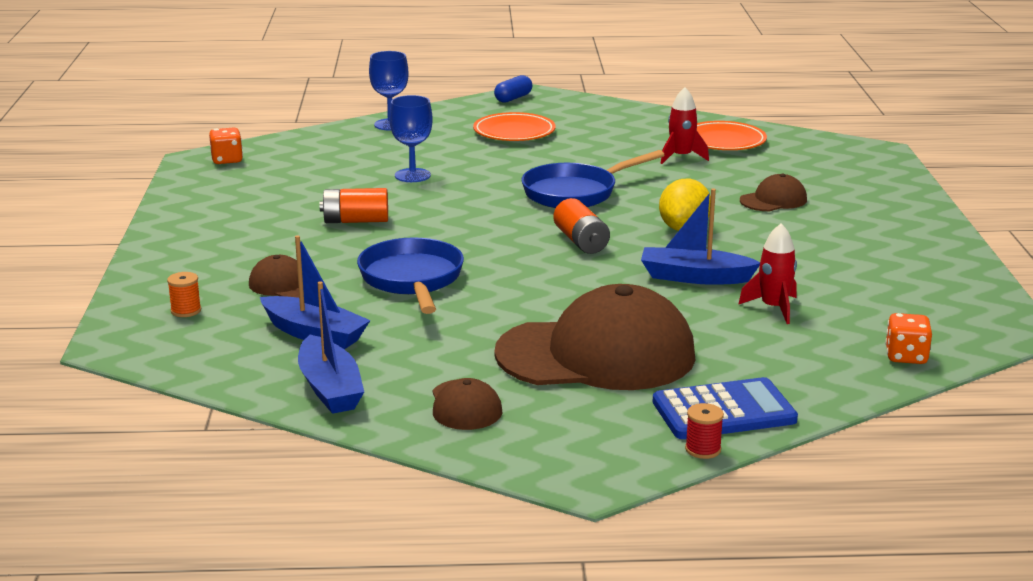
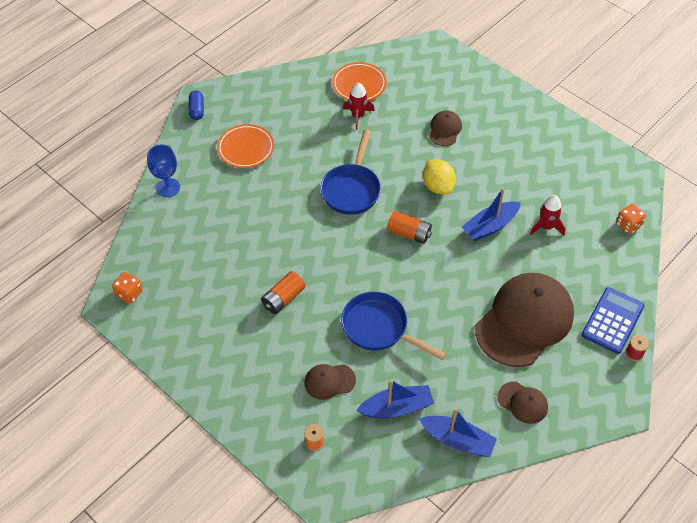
camera: 45 degrees left, 30 degrees up
(412, 175) = (252, 233): blue goblet -> none

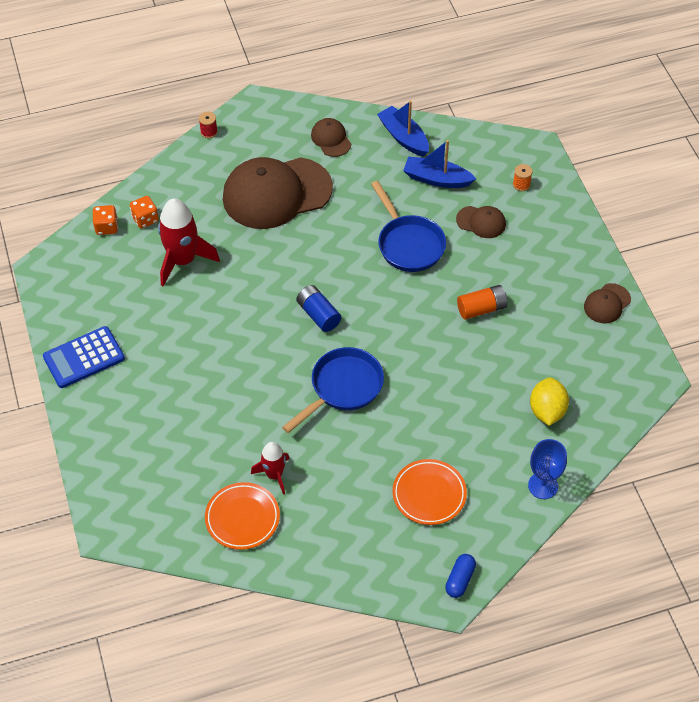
camera: 150 degrees left, 0 degrees up
(129, 293) = (633, 382): orange dice -> orange dice (145, 219)
(409, 233) = (318, 315): orange battery -> blue battery
(438, 186) = (252, 349): yellow lemon -> yellow lemon (547, 411)
(445, 129) = (192, 409): brown cap -> brown cap (607, 303)
(490, 226) = (235, 285): blue boat -> none
(546, 227) = (183, 260): red rocket -> red rocket, size x1.69
(612, 320) = (202, 161): blue calculator -> blue calculator (84, 358)

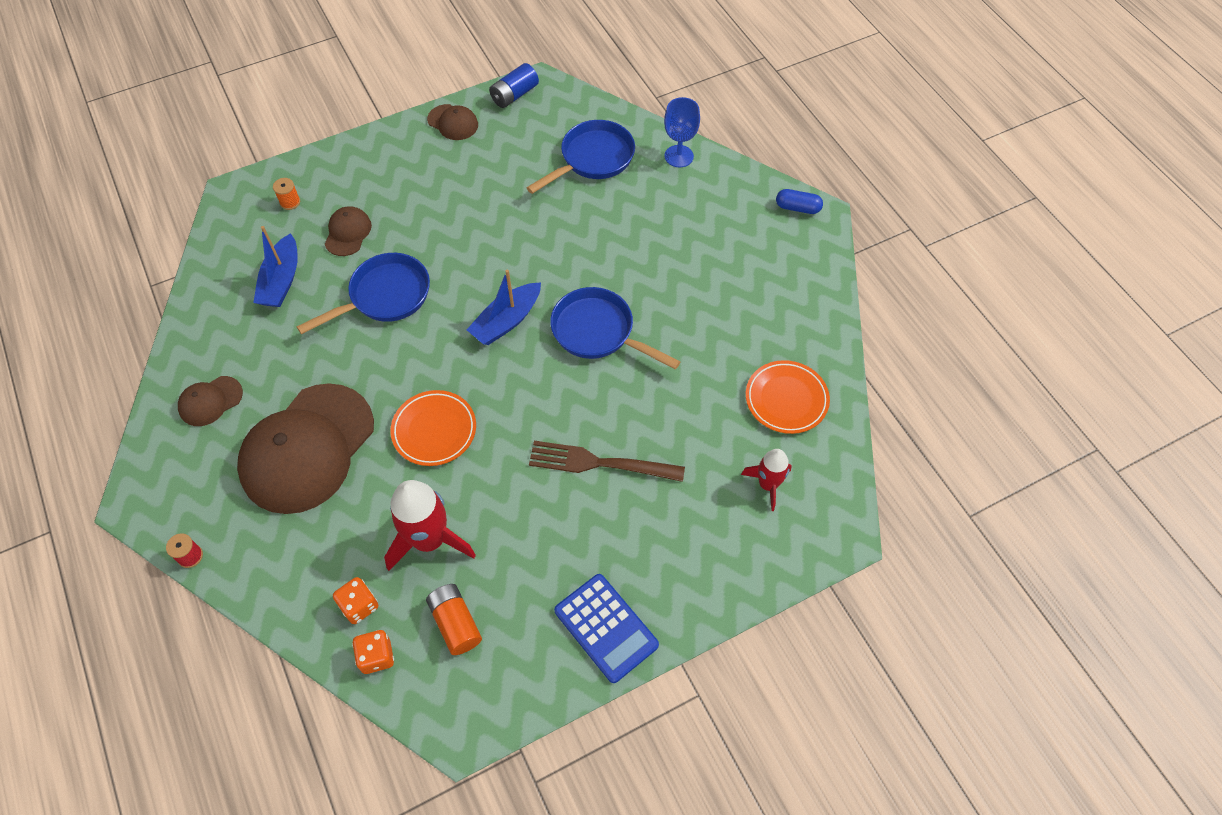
camera: 100 degrees left, 5 degrees up
(217, 372) = (600, 463): none -> brown fork
(274, 475) = (725, 379): red rocket -> red rocket (768, 485)
(276, 193) = (307, 448): brown cap -> brown cap turned 60 degrees clockwise
(318, 315) = (499, 371): blue battery -> blue battery (514, 95)
(403, 137) = (211, 322): blue boat -> blue boat (506, 321)
(429, 494) = (712, 241): orange plate -> orange plate (434, 430)
(481, 309) = (472, 221): orange battery -> orange battery (455, 623)
(547, 411) = (593, 159): yellow lemon -> blue pan

